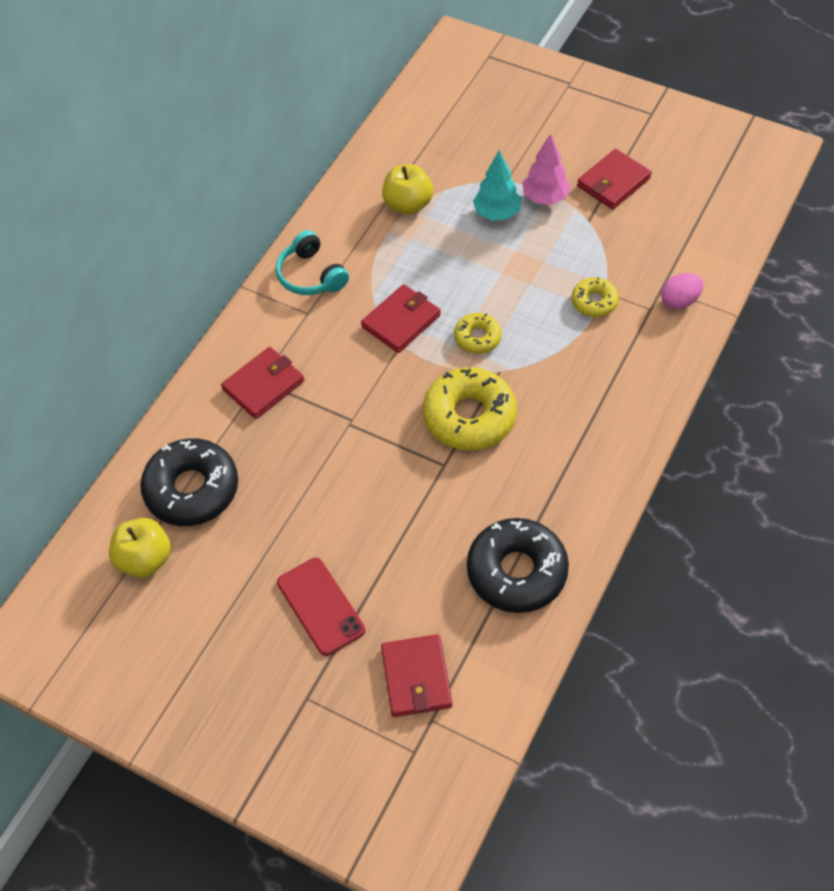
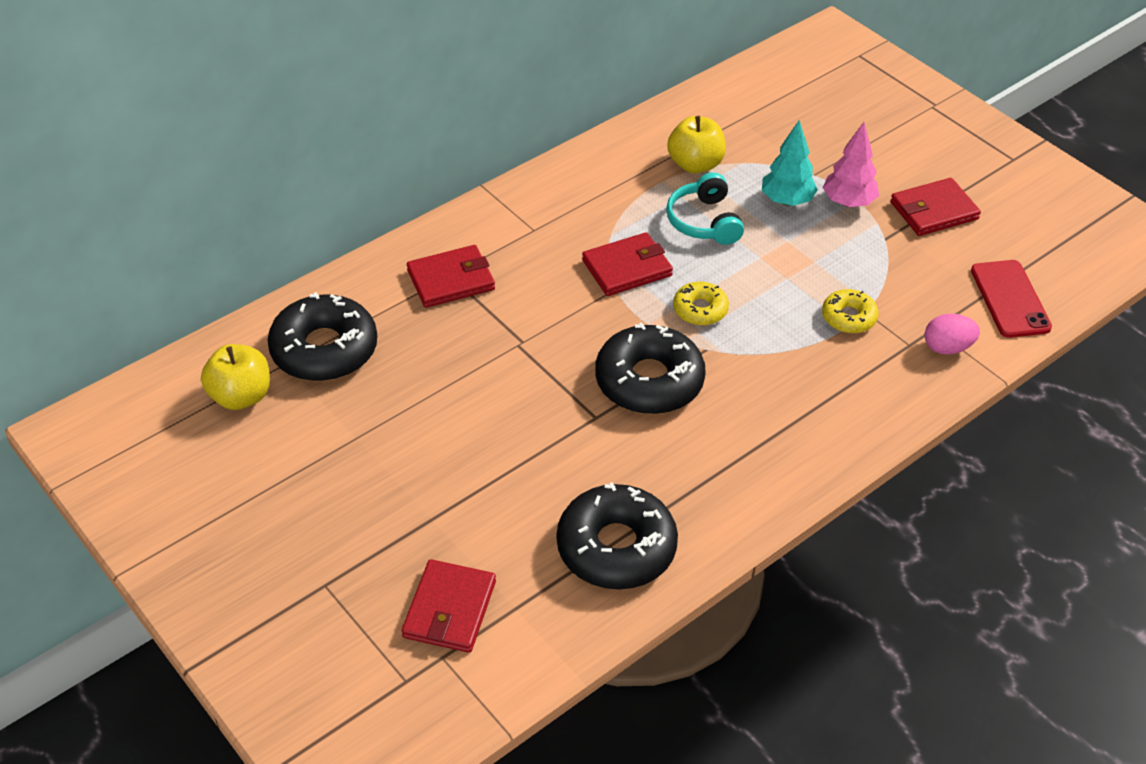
camera: 20 degrees right, 10 degrees down
(311, 275) = (557, 197): turquoise headphones -> turquoise headphones (704, 221)
(320, 606) = (389, 504): red phone -> red phone (1010, 299)
(469, 417) = (649, 381): yellow donut -> black donut

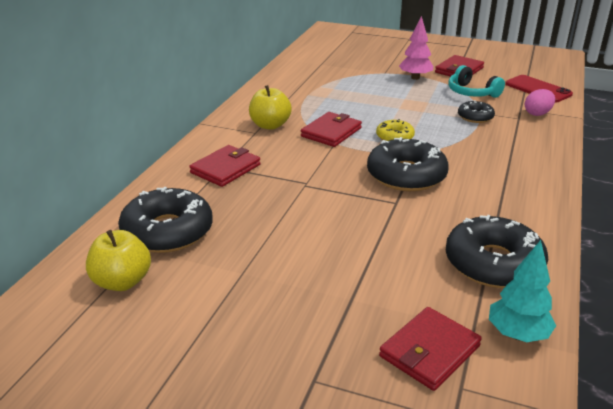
camera: 30 degrees left, 15 degrees down
(449, 609) = (429, 351): red wallet -> red wallet turned 60 degrees clockwise
(695, 164) = (318, 84): yellow apple -> yellow apple (270, 125)
(704, 221) = (351, 103): turquoise headphones -> turquoise headphones (472, 92)
(786, 201) = (384, 85): turquoise tree -> turquoise tree (517, 334)
(848, 317) = (475, 117): yellow donut -> black donut

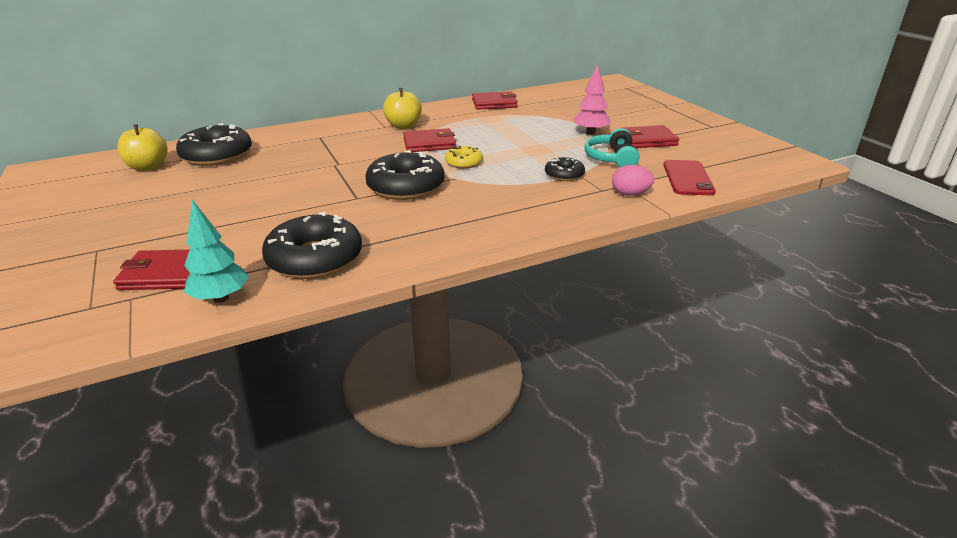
camera: 45 degrees right, 0 degrees up
(225, 169) = (318, 139): red wallet -> red wallet (494, 103)

